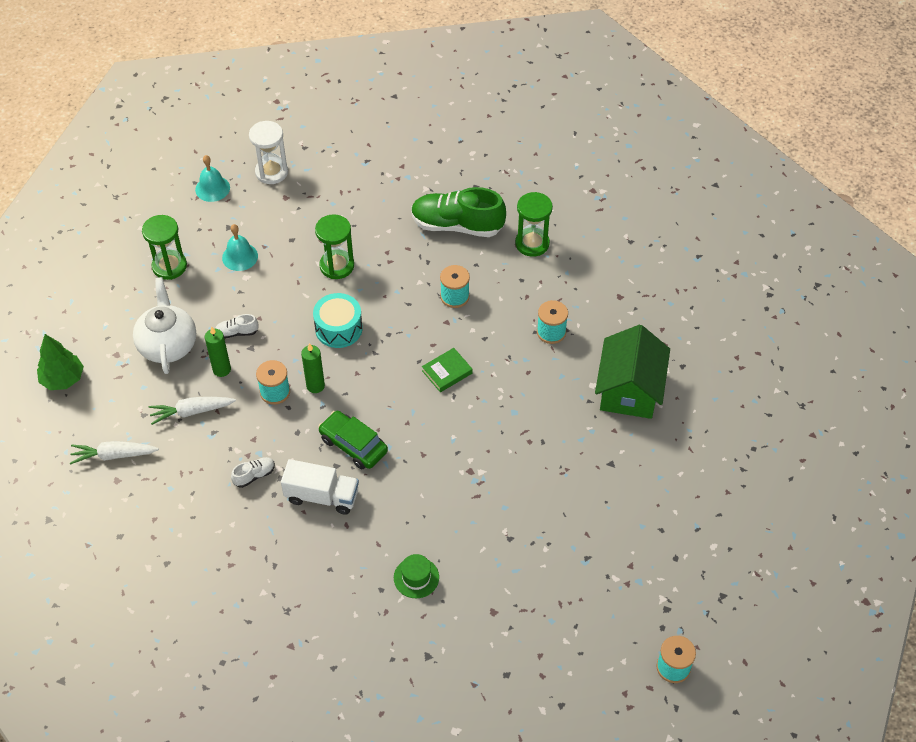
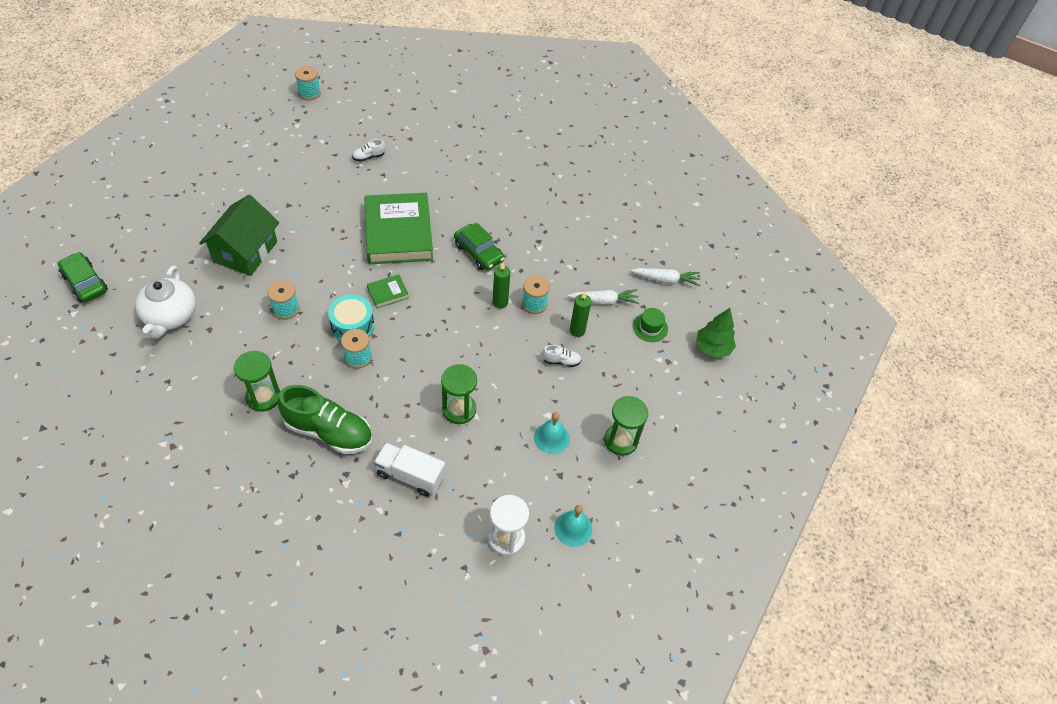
camera: 175 degrees left, 0 degrees up
(168, 344) = (623, 361): white teapot -> white teapot (170, 317)
(254, 475) = (558, 246): white shoe -> white shoe (369, 157)
(322, 496) = (510, 223): white truck -> white truck (410, 475)
(338, 328) = (470, 347): turquoise drum -> turquoise drum (352, 326)
(416, 577) = (455, 164): green hat -> green hat (650, 327)
(459, 452) = (398, 233): none -> green book
(777, 319) = (85, 283): none -> green car

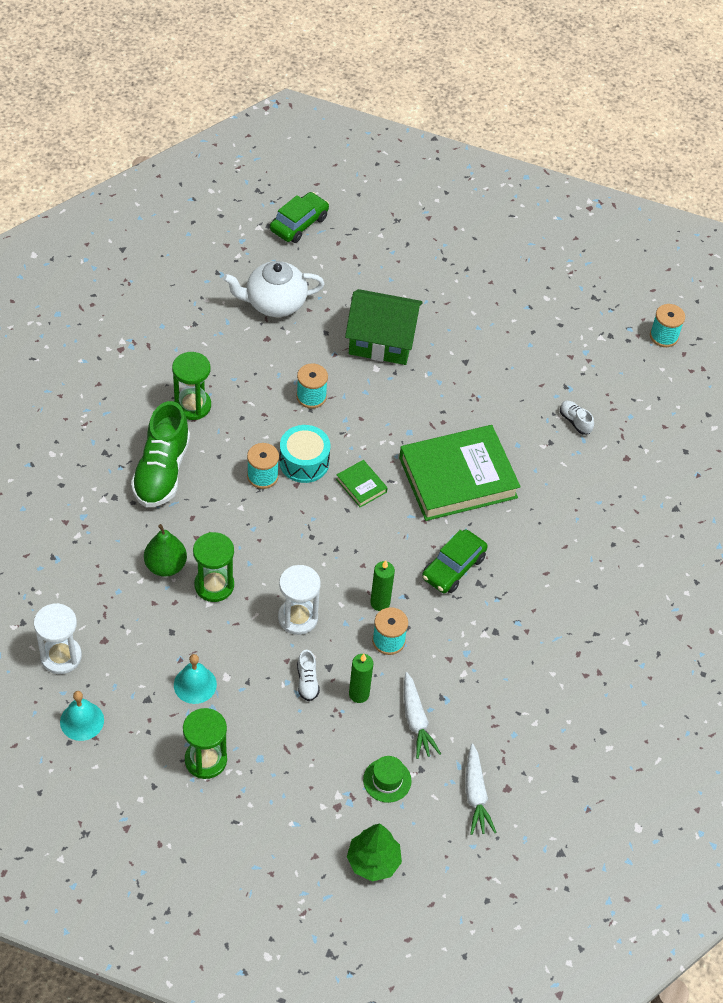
camera: 80 degrees right, 0 degrees up
(410, 475) = (122, 554): white truck -> none
(431, 443) = (165, 566): none -> green pear
(502, 357) = (298, 617): none -> white hourglass

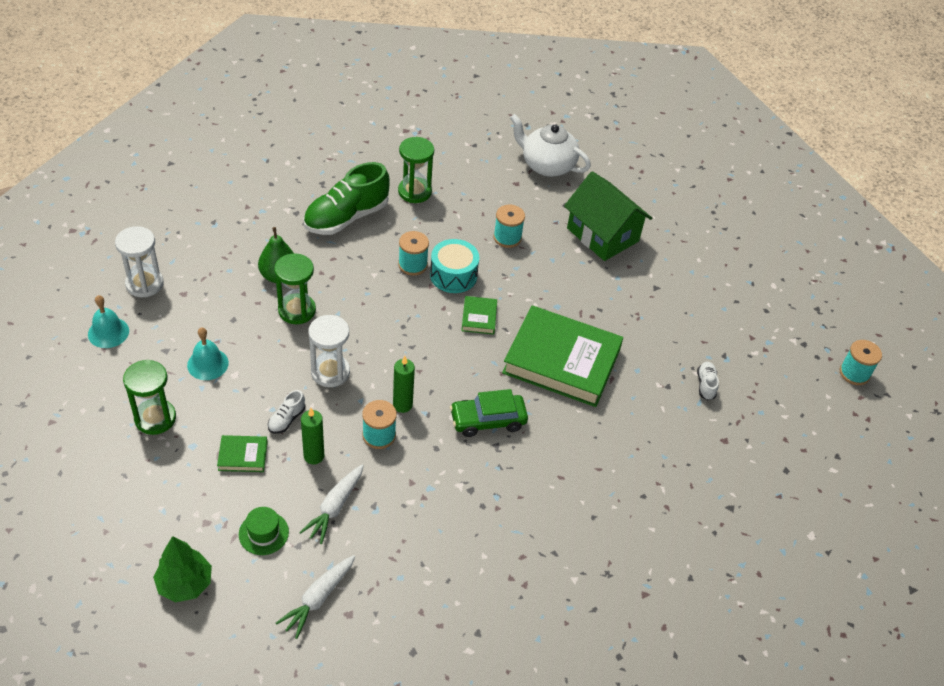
camera: 40 degrees right, 5 degrees down
(299, 224) = (621, 129): green car -> none
(307, 736) = (243, 456): none -> green book

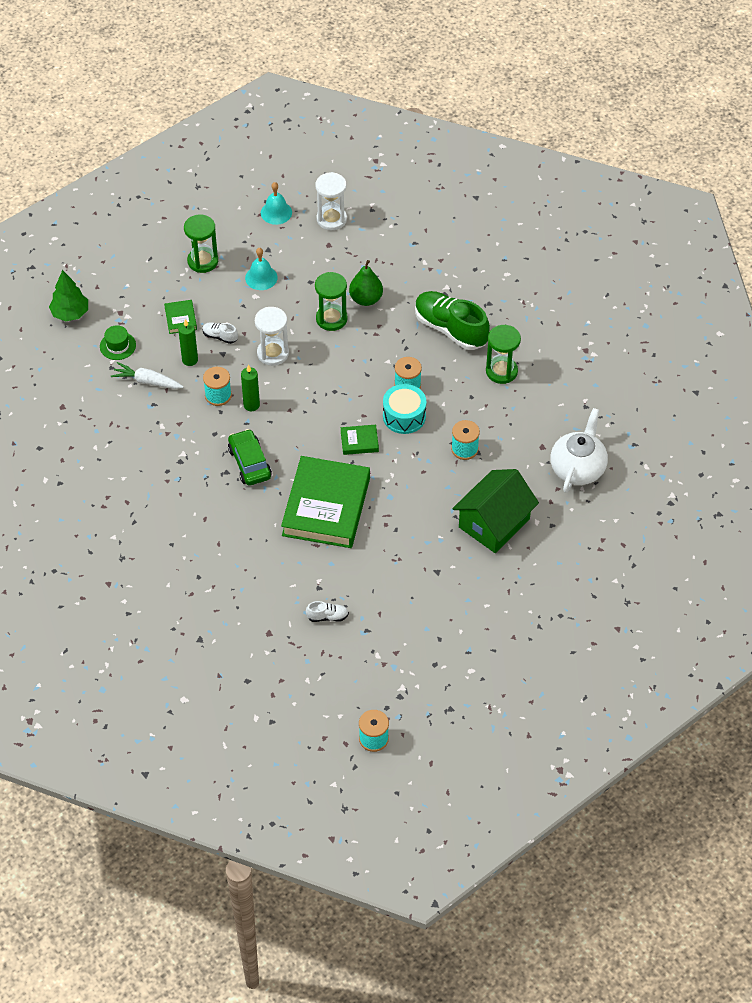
camera: 85 degrees right, 5 degrees up
(318, 599) = (71, 387): white carrot -> none

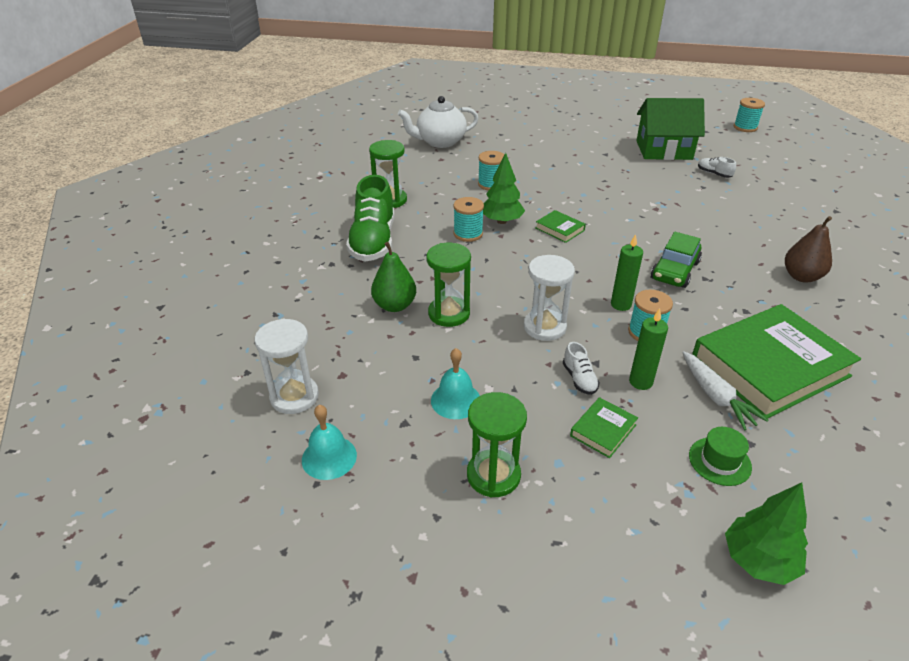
camera: 130 degrees left, 15 degrees down
(171, 525) = (801, 277): none -> brown pear
(326, 506) = (641, 215): green book -> green book (770, 366)
(404, 416) = (502, 221): turquoise drum -> green tree
(494, 523) = (534, 151): green house -> green house (664, 150)

